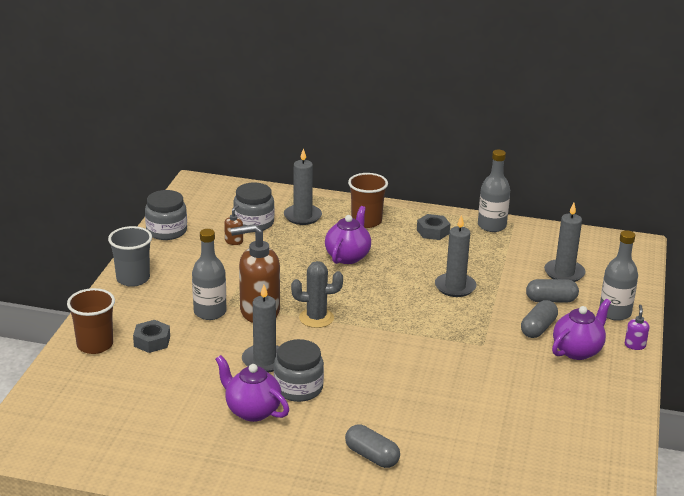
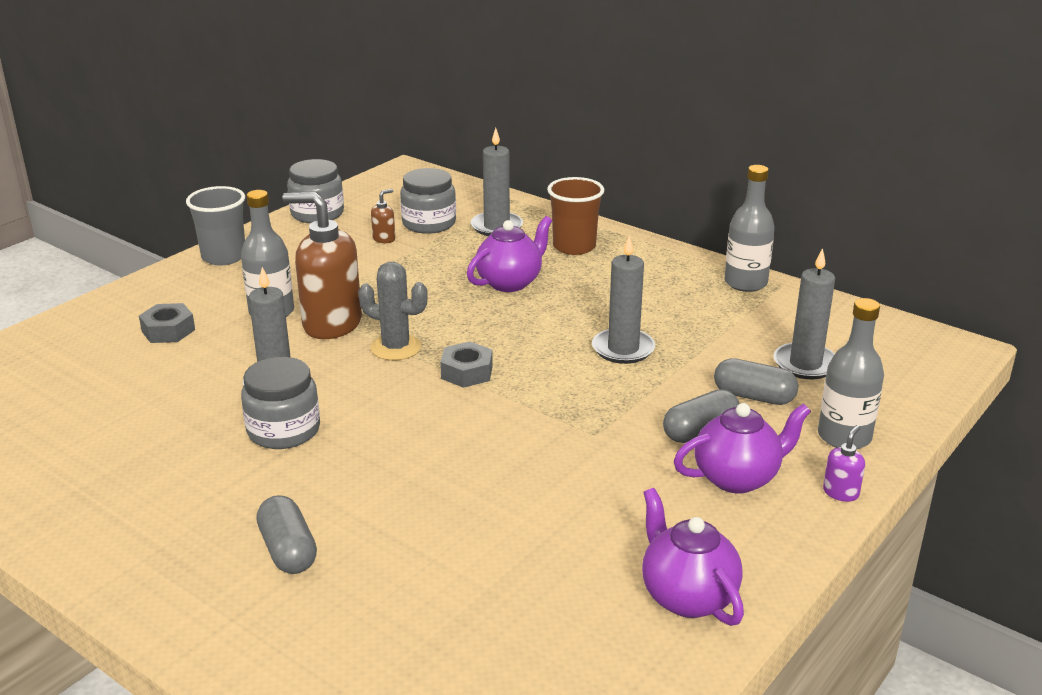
camera: 25 degrees right, 0 degrees up
(95, 345) = (101, 320): brown cup -> none
(252, 411) = (195, 444): purple teapot -> purple teapot (687, 597)
(433, 231) = (654, 275): grey nut -> grey nut (466, 372)

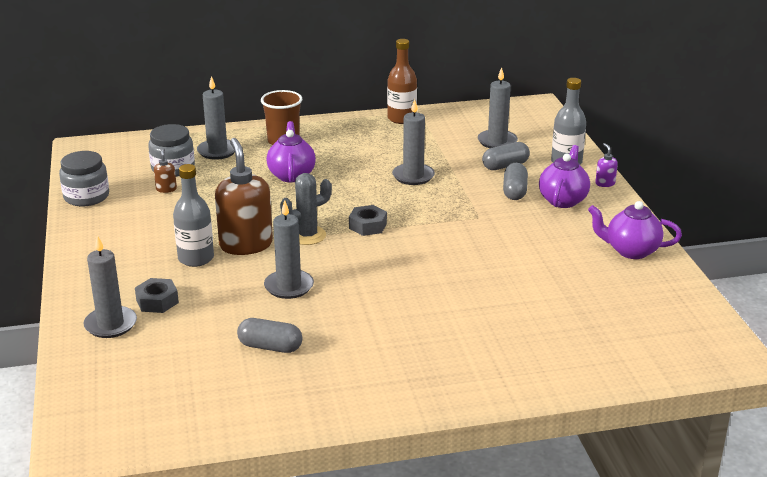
camera: 50 degrees left, 0 degrees up
(102, 328) = (110, 324): none -> grey candle
(224, 257) = (87, 249): grey cup -> none
(283, 430) = (343, 301): grey jar -> none
(288, 550) = (463, 340): grey capsule -> grey capsule (270, 347)
(331, 324) = (246, 245): brown soap dispenser -> brown soap dispenser turned 105 degrees clockwise
(745, 283) = (401, 118): grey bottle -> brown bottle

